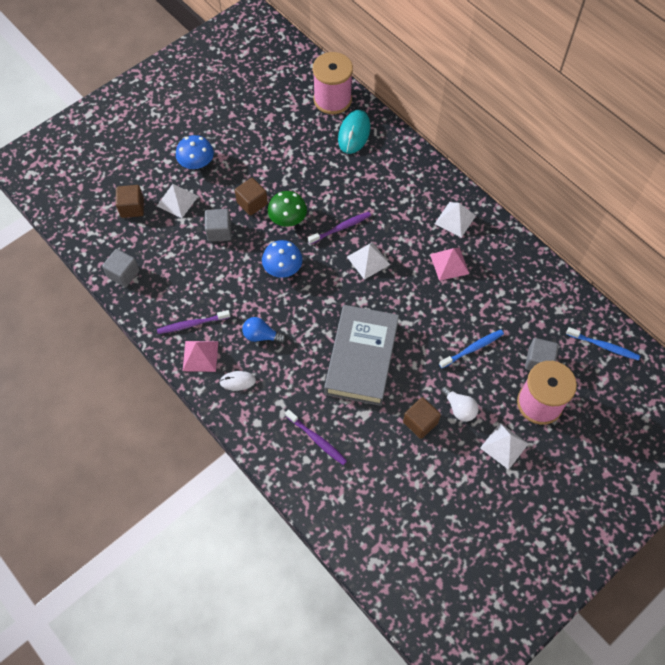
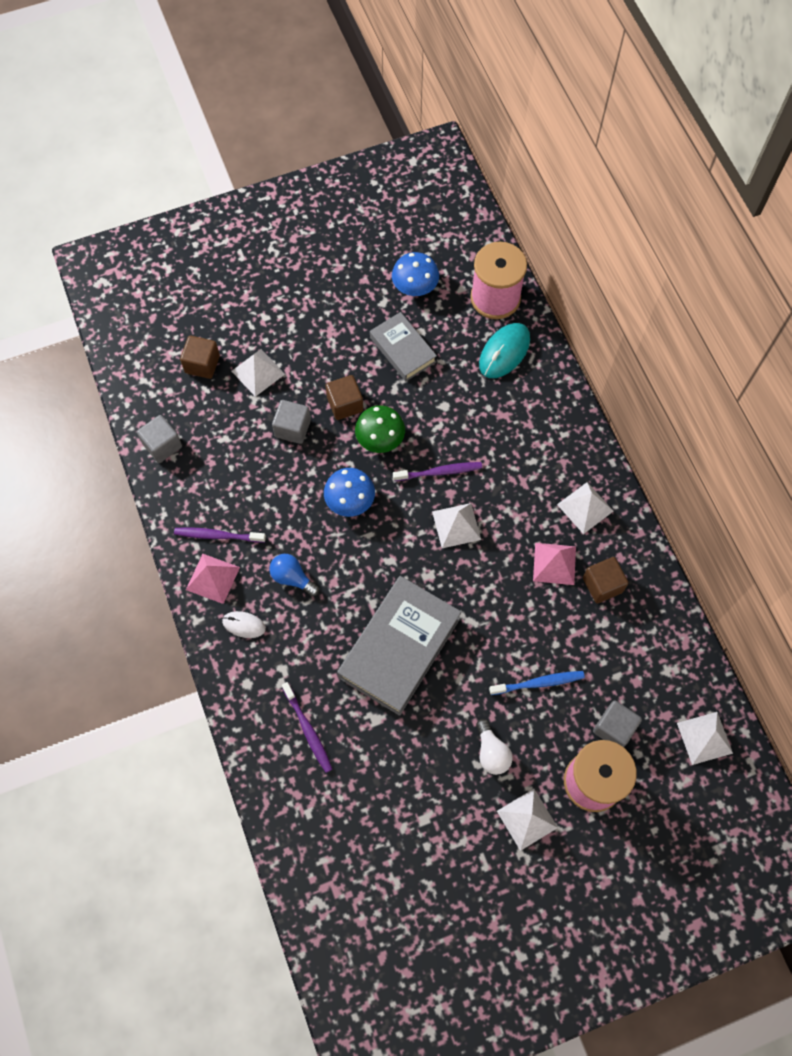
camera: 20 degrees right, 5 degrees up
(196, 163) = (299, 330): blue mushroom -> blue mushroom (415, 286)
(279, 153) = (402, 350): none -> grey book
(420, 422) = (437, 753): brown cube -> brown cube (602, 585)
(604, 346) = (704, 738): blue toothbrush -> white pyramid

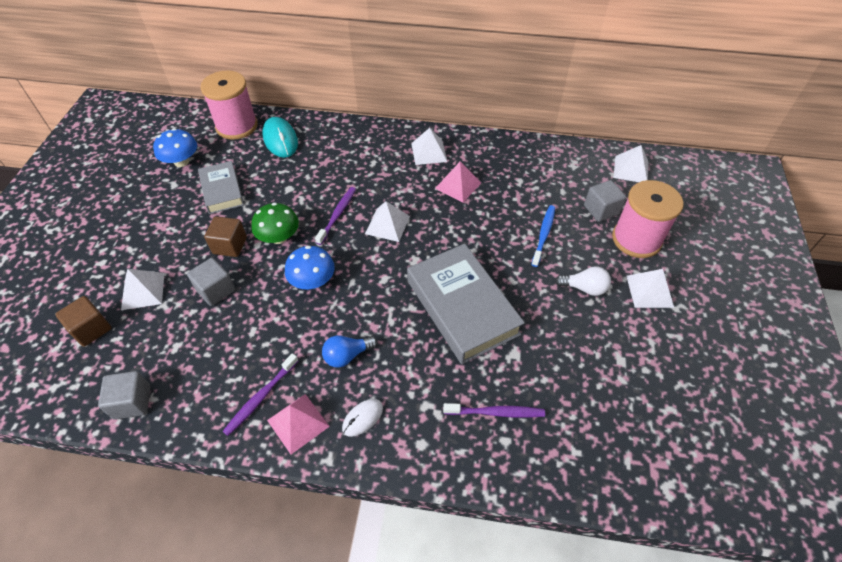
camera: 60 degrees left, 15 degrees down
(402, 350) = (222, 191): grey book -> grey book turned 75 degrees clockwise
(602, 585) = (491, 169): brown cube -> none

